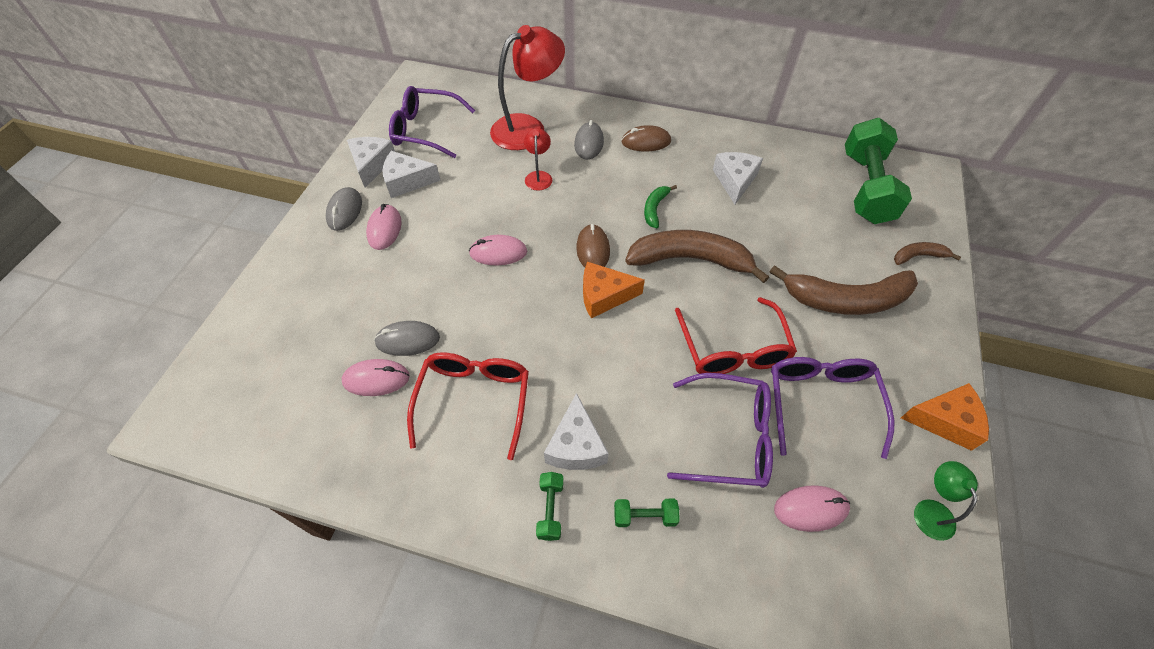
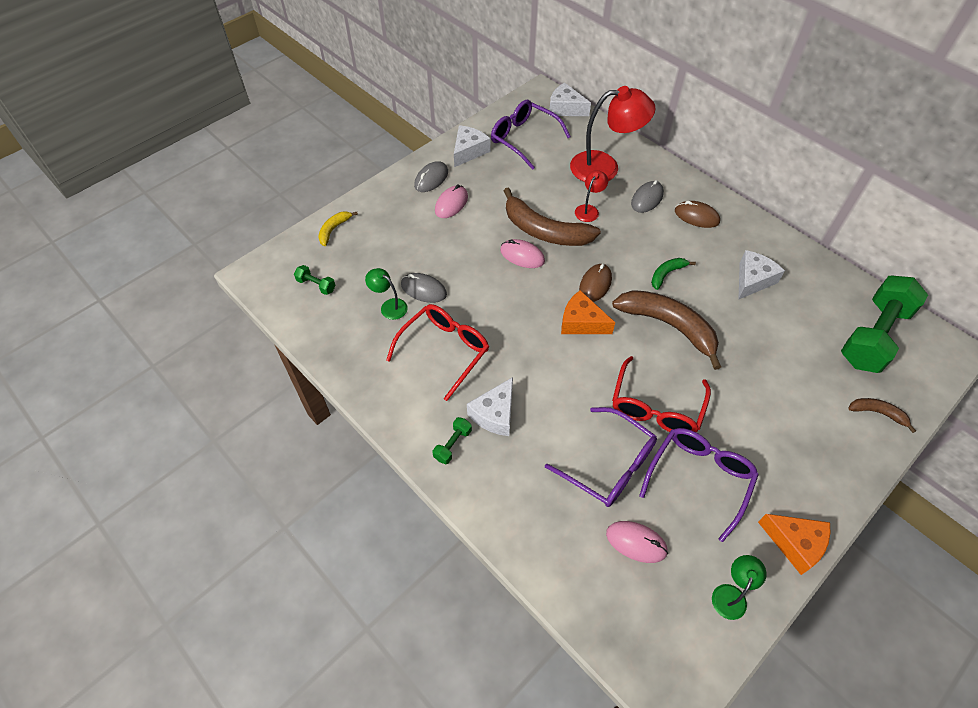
camera: 30 degrees right, 0 degrees up
(253, 318) = (334, 230): none -> yellow banana
(376, 379) = (389, 306): pink mouse -> green lamp
(407, 181) = (487, 174): white cheese -> white cheese (565, 108)
(644, 516) = (513, 482): green dumbbell -> green dumbbell (316, 285)
(845, 300) = (780, 416): brown banana -> brown banana (544, 231)

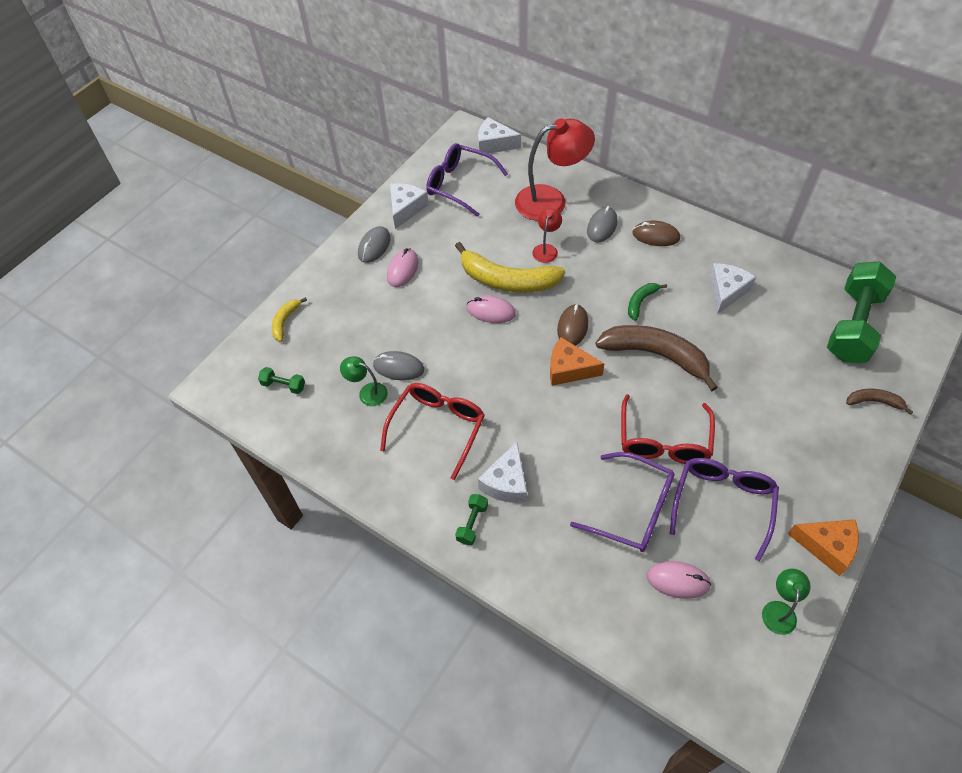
camera: 10 degrees left, 0 degrees up
(544, 231) = (507, 280): brown banana -> yellow banana

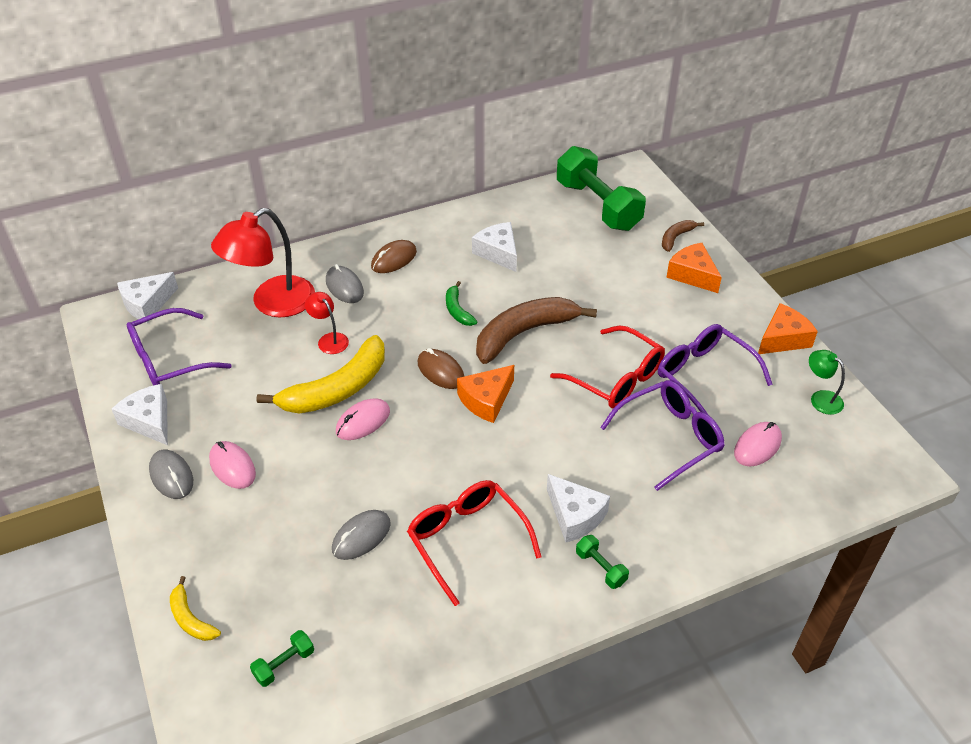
camera: 60 degrees left, 10 degrees down
(367, 392) = (368, 582): green lamp -> none
(551, 200) = (272, 303): red lamp -> red lamp turned 150 degrees counterclockwise
(838, 437) = (692, 275): none -> orange cheese

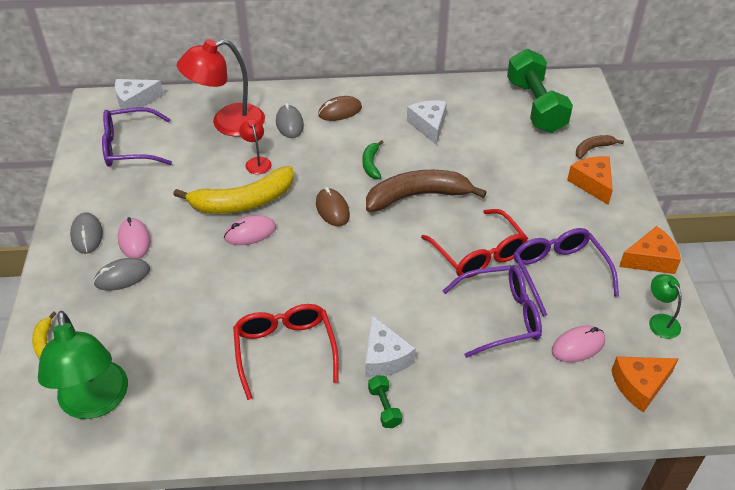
camera: 20 degrees right, 0 degrees up
(149, 421) = (92, 189): white cheese -> none
(284, 664) = (95, 403): green dumbbell -> green lamp
(361, 536) = (203, 322): grey mouse -> grey mouse (122, 276)
(486, 400) = (358, 242): orange cheese -> orange cheese (640, 385)

